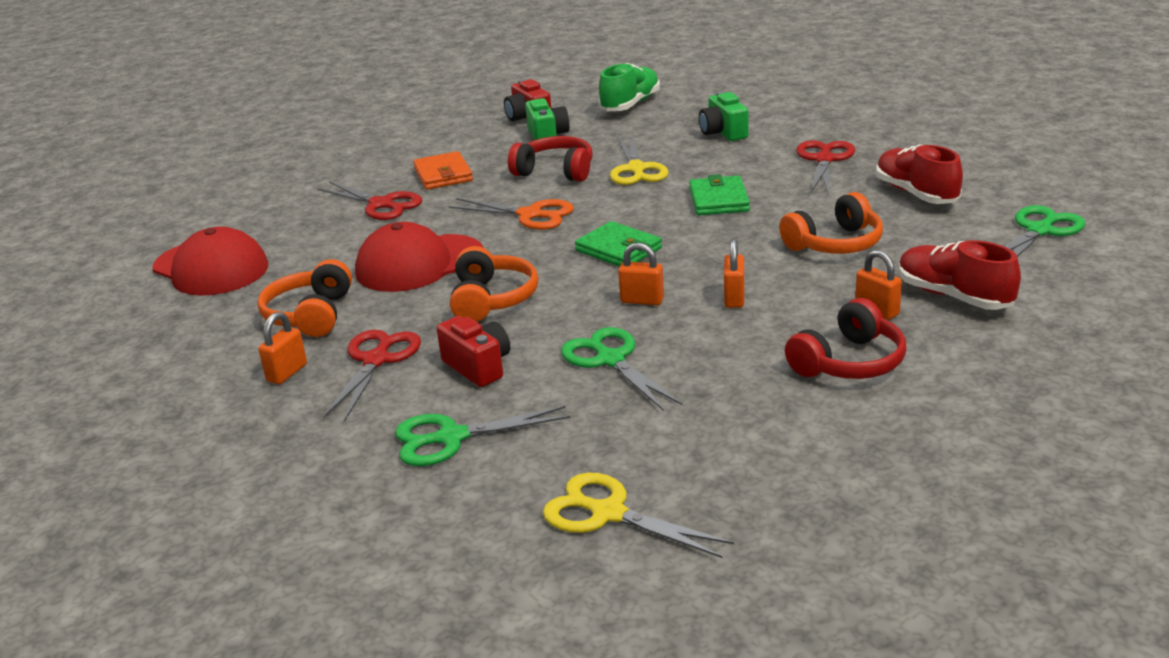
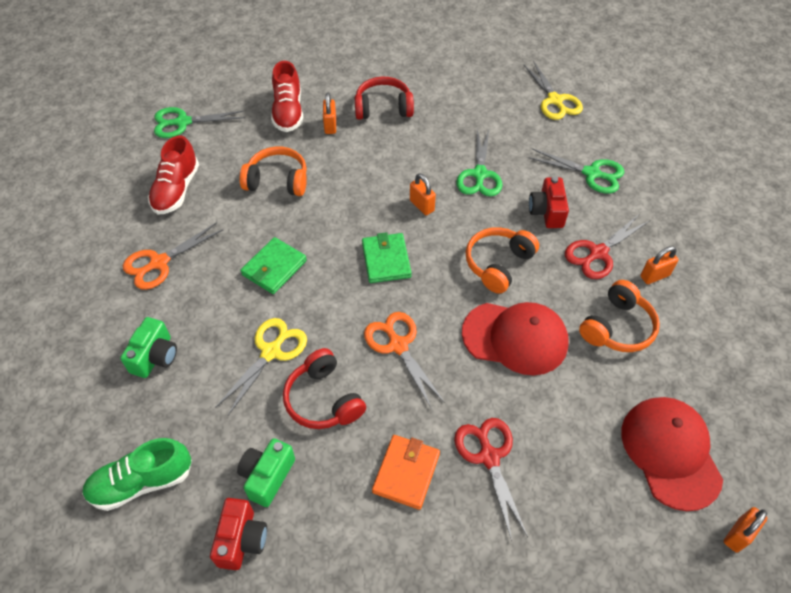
camera: 145 degrees left, 25 degrees up
(734, 298) = (377, 176): orange padlock -> orange padlock (738, 535)
(824, 160) = (159, 263): red scissors -> orange scissors

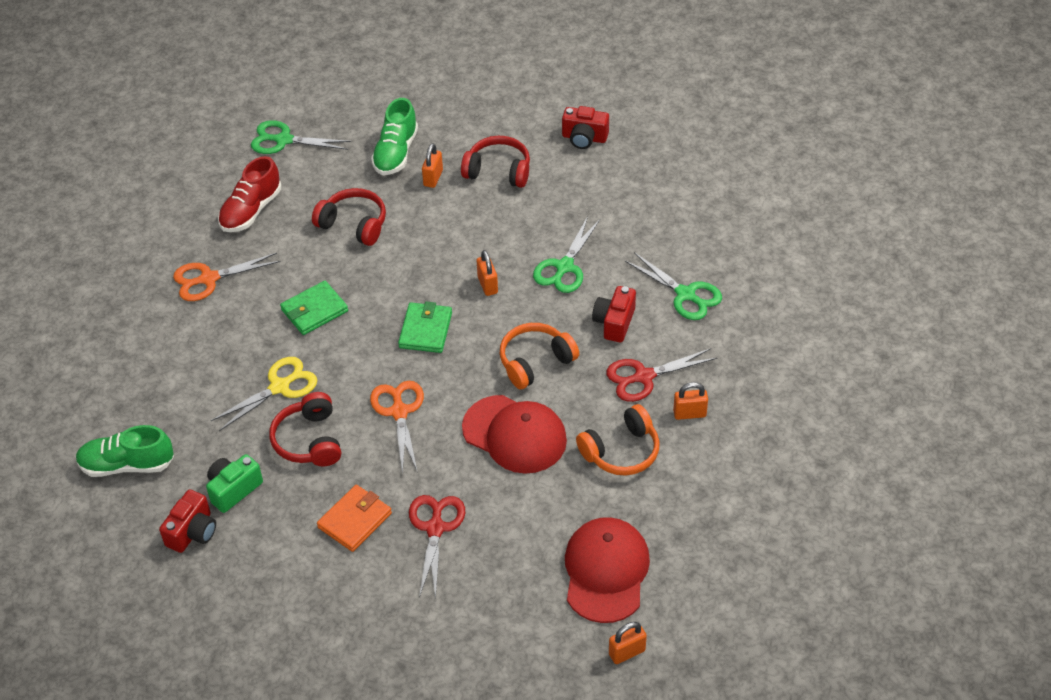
camera: 20 degrees right, 5 degrees down
(155, 356) = (174, 364): green camera -> none
(277, 180) = (354, 224): orange headphones -> red headphones
(288, 112) = (396, 153): red shoe -> green shoe
(441, 67) = (584, 138): none -> red camera
(555, 100) = (692, 205): yellow scissors -> none

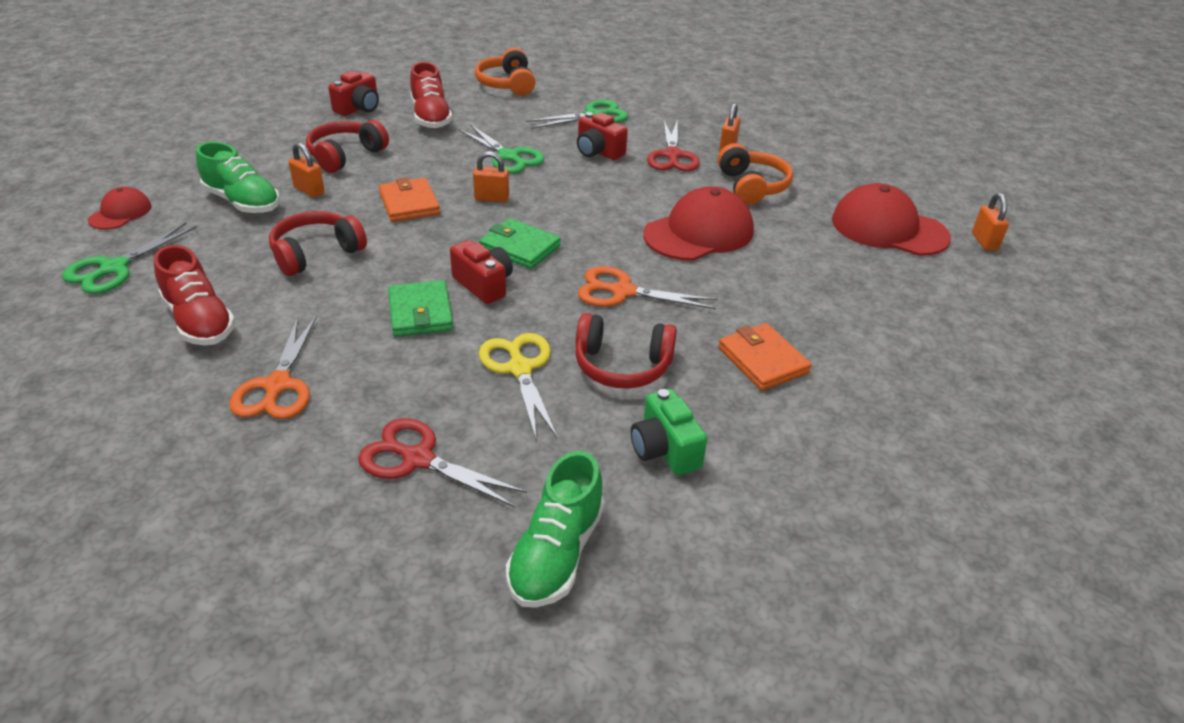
camera: 70 degrees left, 10 degrees down
(192, 532) = (719, 508): red camera -> red camera (484, 285)
(346, 103) = (120, 213): none -> red cap
(435, 528) = (798, 308): red scissors -> red scissors (418, 459)
(449, 241) = (409, 203): none -> orange wallet
(535, 362) = (614, 199): orange headphones -> orange headphones (507, 84)
(601, 189) = (431, 117): none -> red shoe

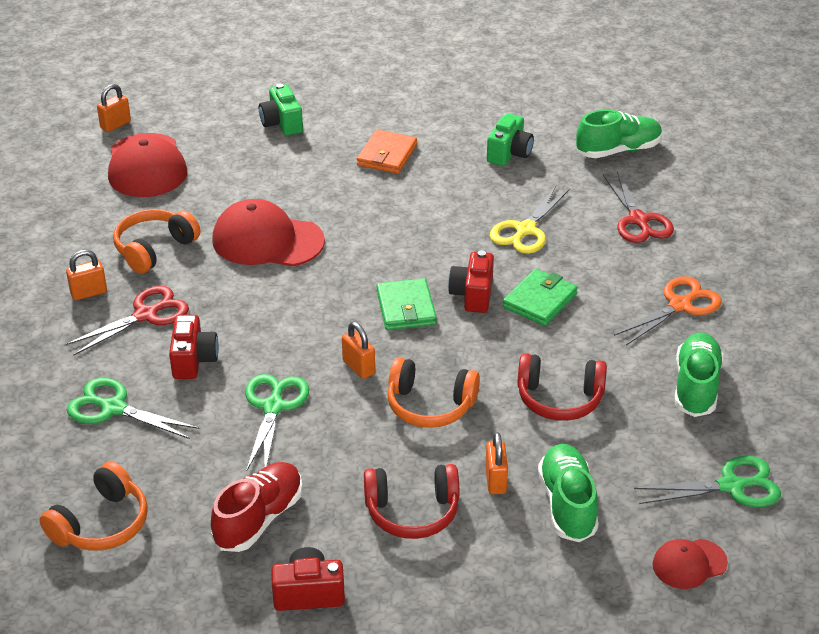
camera: 130 degrees left, 0 degrees up
(200, 321) = (696, 387): red shoe -> green shoe
(409, 203) = (430, 406): orange wallet -> orange headphones
(622, 291) = (392, 235): orange scissors -> none
(622, 366) = (466, 197): red headphones -> none
(900, 328) = (282, 123): none -> green camera

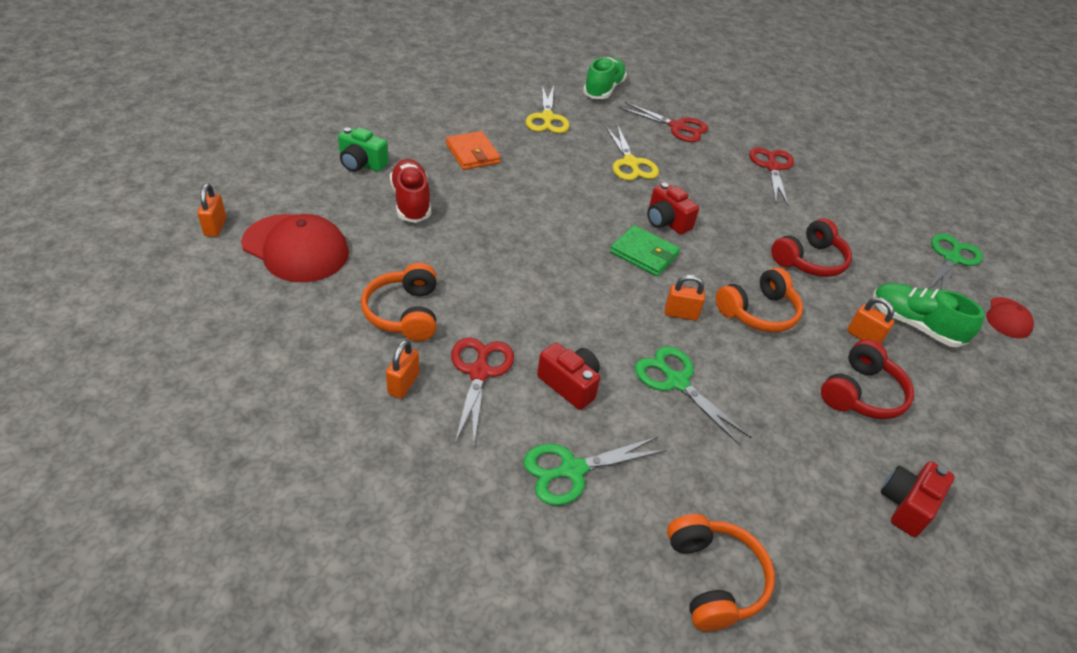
camera: 50 degrees left, 5 degrees up
(259, 519) = (798, 476): red shoe -> red shoe (411, 202)
(267, 240) = (482, 257): red cap -> none
(509, 153) = (547, 118): green camera -> yellow scissors
(540, 301) = (706, 204): green wallet -> none
(680, 305) = (772, 167): orange scissors -> red scissors
(696, 387) = (851, 211): green shoe -> none

